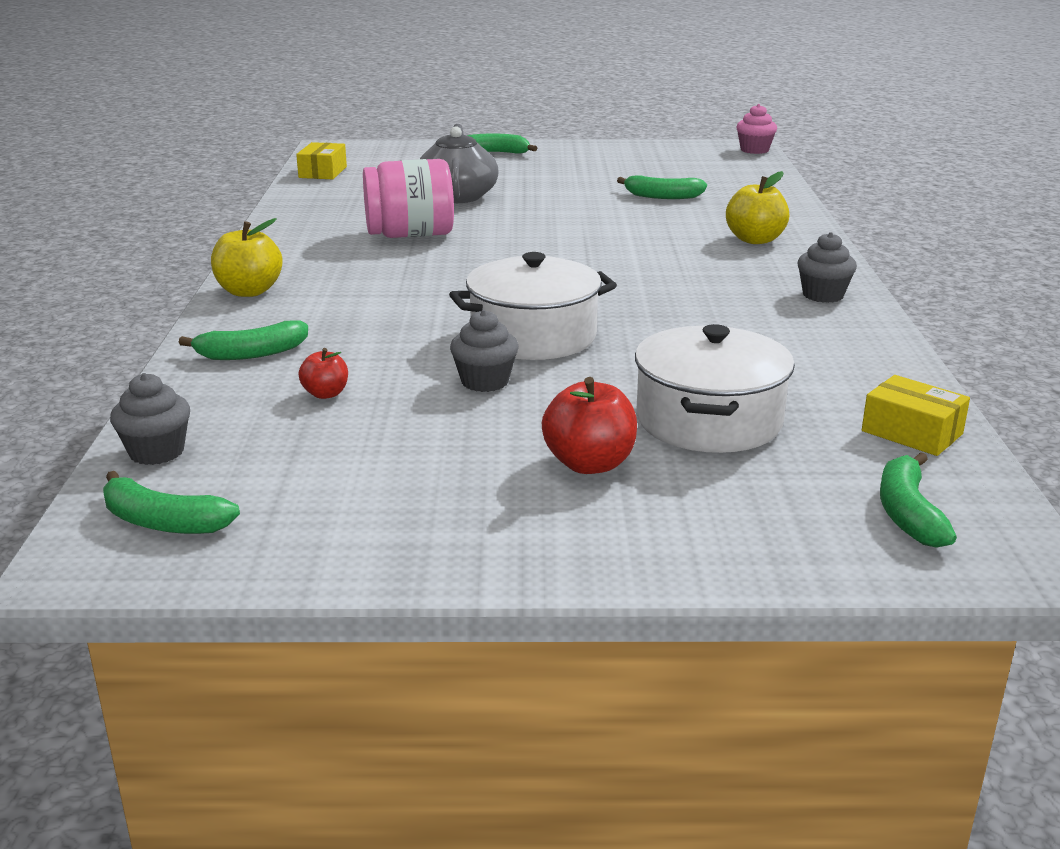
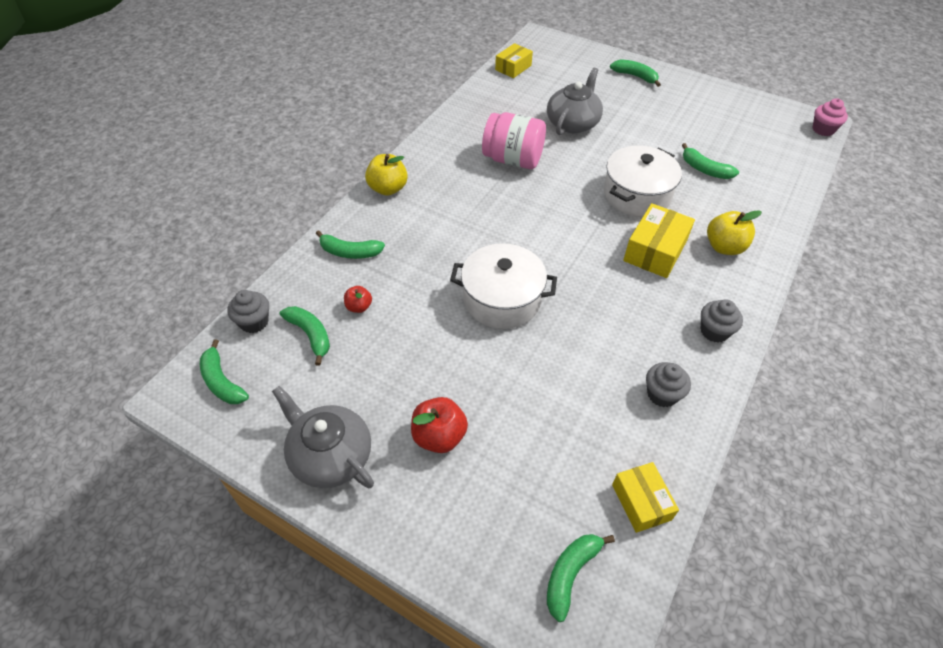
camera: 30 degrees right, 25 degrees up
(274, 437) = (310, 335): none -> green banana
(444, 531) = (330, 455): none -> grey teapot
(485, 382) = (443, 333): grey cupcake -> grey cupcake (662, 394)
(680, 259) = (655, 251): none -> yellow box
(709, 420) = (533, 429): white pot -> white pot (637, 194)

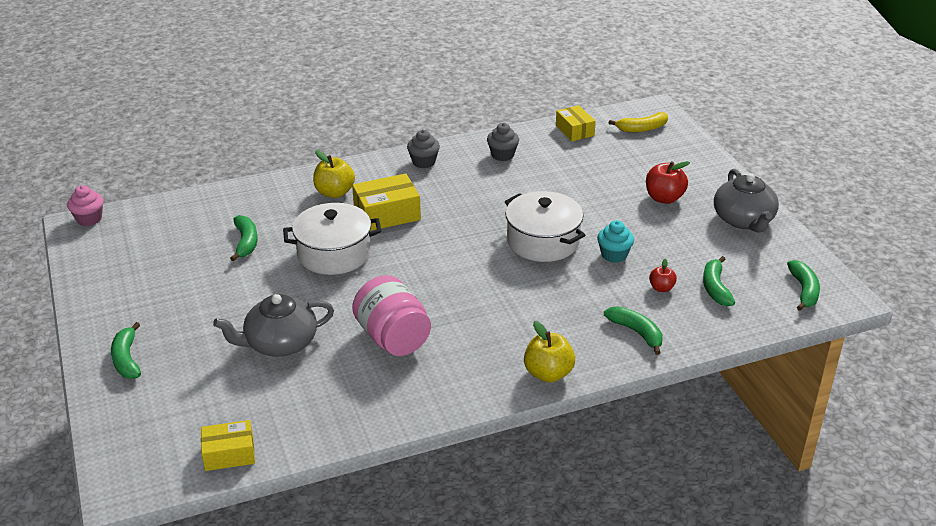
camera: 140 degrees left, 15 degrees down
(254, 322) = (758, 318): grey cupcake -> none
(427, 320) = (614, 255): none -> turquoise cupcake
(570, 574) = (642, 128): green banana -> yellow banana
(641, 502) = (575, 130): yellow box -> yellow box turned 45 degrees counterclockwise

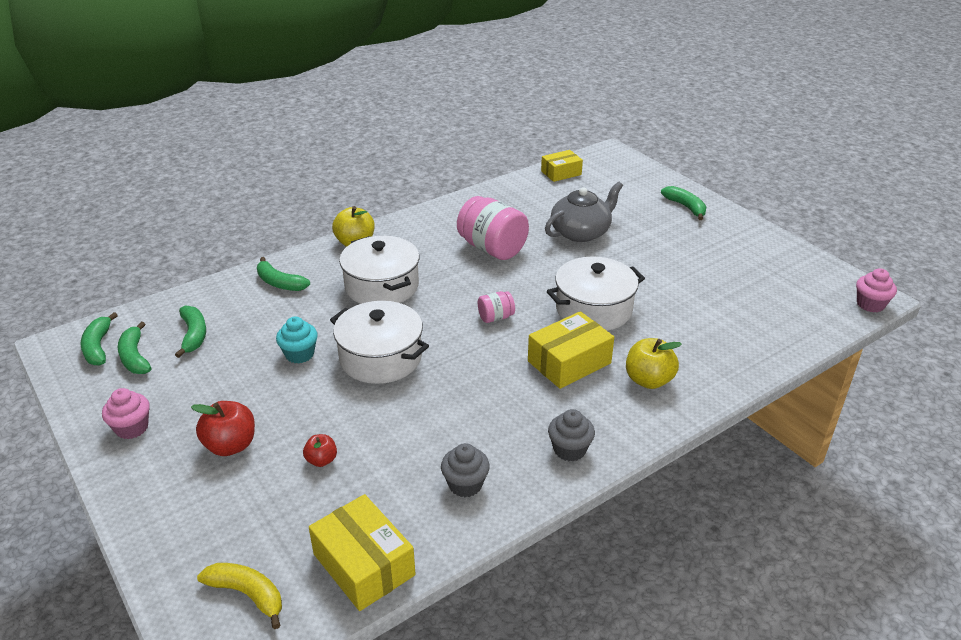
camera: 165 degrees right, 0 degrees up
(246, 242) = (689, 306): green banana -> green banana (135, 357)
(428, 260) = (495, 317): none -> pink jar
(528, 310) = (382, 286): none -> white pot
(575, 130) = (364, 564): yellow box -> yellow box, size x1.50
(642, 128) = (248, 594): yellow banana -> yellow banana turned 60 degrees clockwise
(661, 288) = (251, 326): red apple -> red apple (321, 460)
(743, 220) = (132, 428): grey teapot -> pink cupcake

